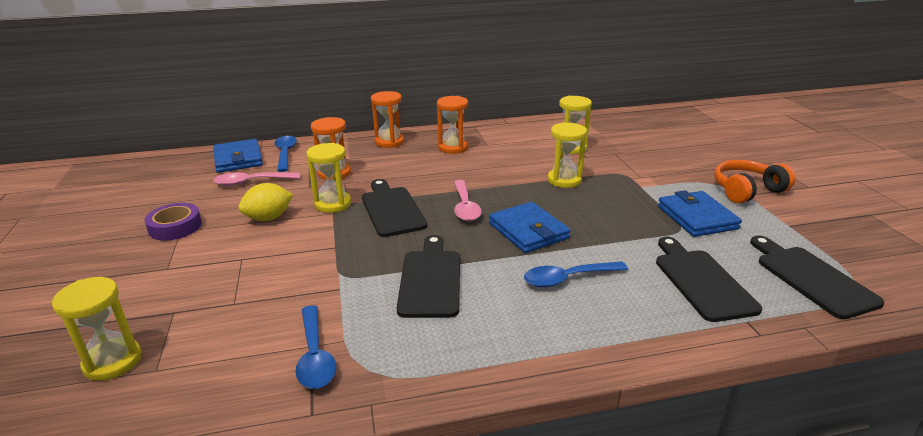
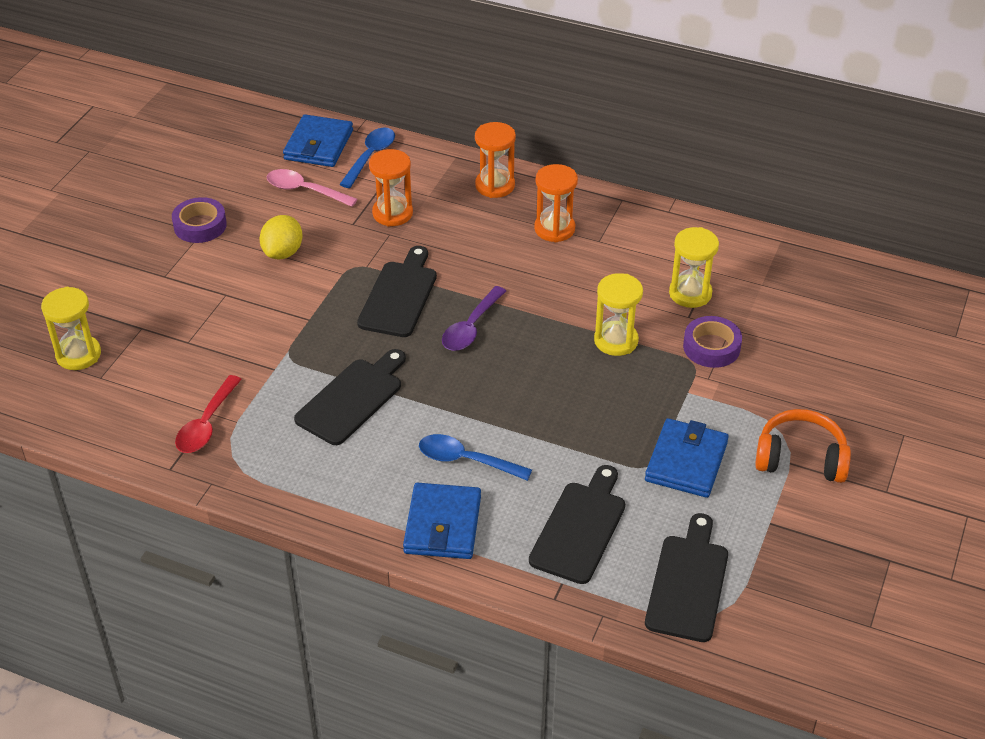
camera: 35 degrees right, 15 degrees up
(269, 218) = (283, 252): yellow lemon -> yellow lemon turned 75 degrees counterclockwise
(315, 356) = (206, 424): blue spoon -> red spoon
(333, 204) = (353, 261): yellow hourglass -> none
(465, 207) = (471, 327): pink spoon -> purple spoon
(528, 231) = (495, 389): blue wallet -> blue wallet (442, 525)
(619, 164) = (711, 347): none -> purple tape

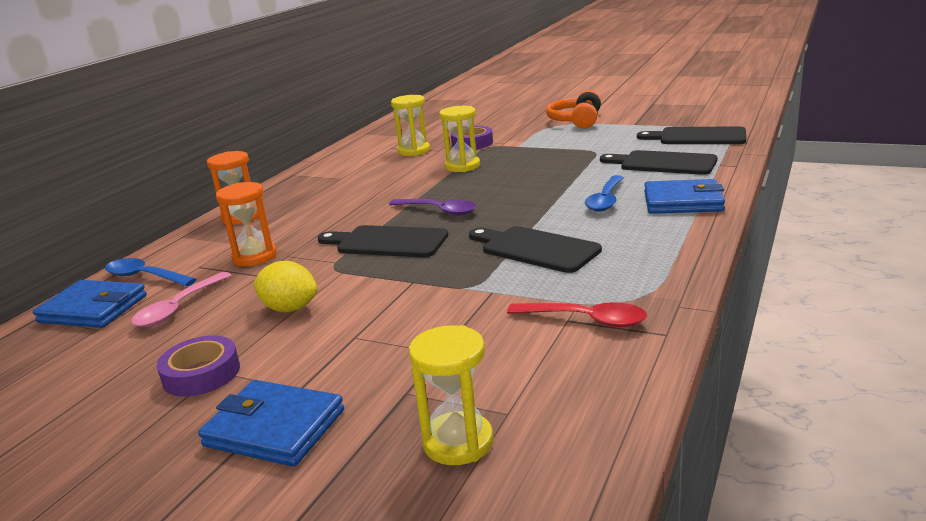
camera: 85 degrees left, 20 degrees down
(554, 229) = (317, 192): orange hourglass -> none
(686, 461) = (587, 143): blue wallet -> blue wallet (274, 428)

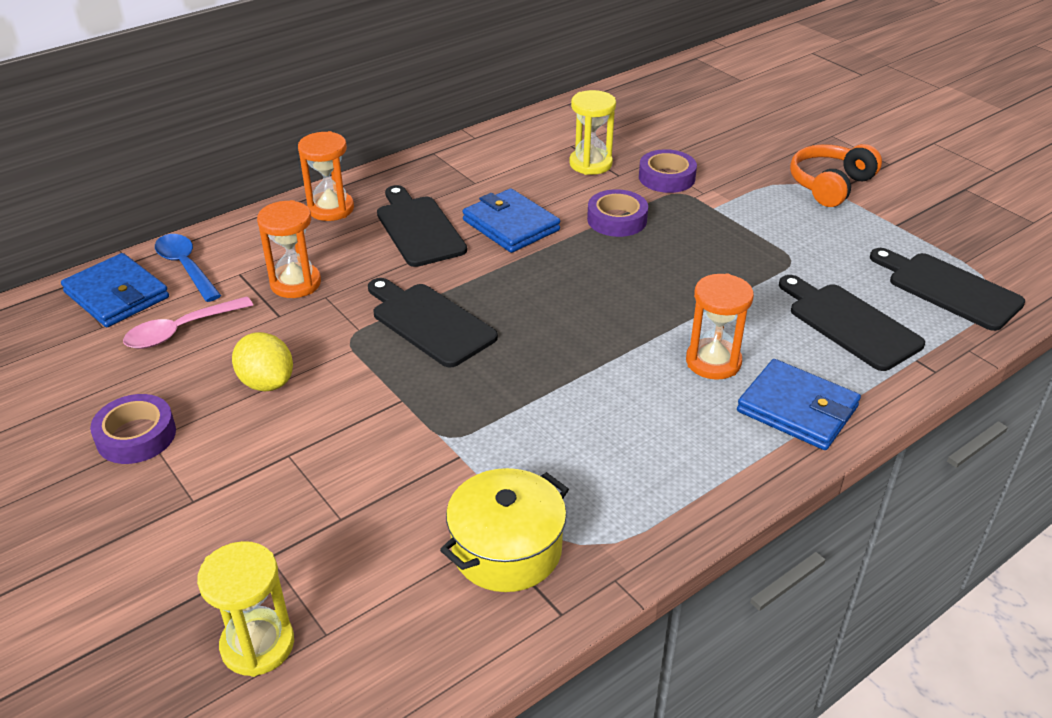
camera: 25 degrees right, 15 degrees up
(274, 428) = (139, 540): blue wallet -> blue wallet (511, 225)
(439, 211) = (523, 293): purple spoon -> none
(462, 166) = (617, 220): yellow hourglass -> purple tape
(535, 249) = (560, 410): black cutting board -> black cutting board (418, 228)
(586, 320) = (506, 549): red spoon -> yellow pot
(605, 200) = (713, 362): blue spoon -> orange hourglass

